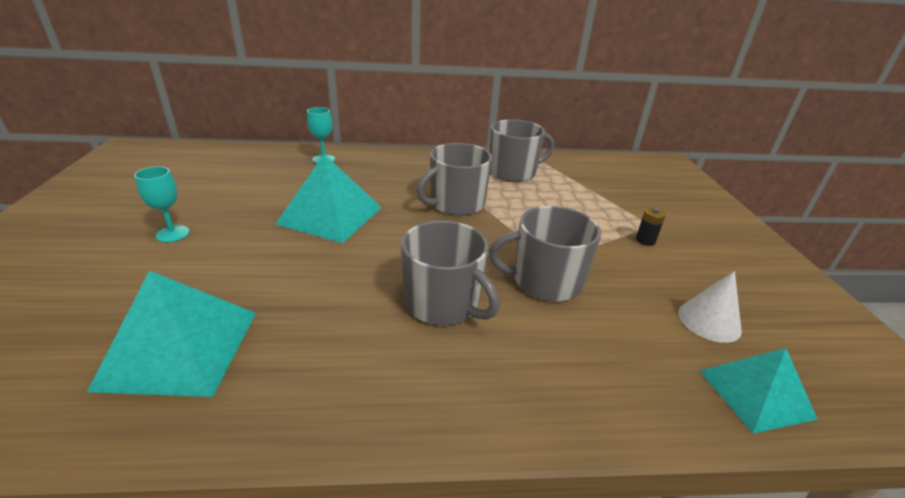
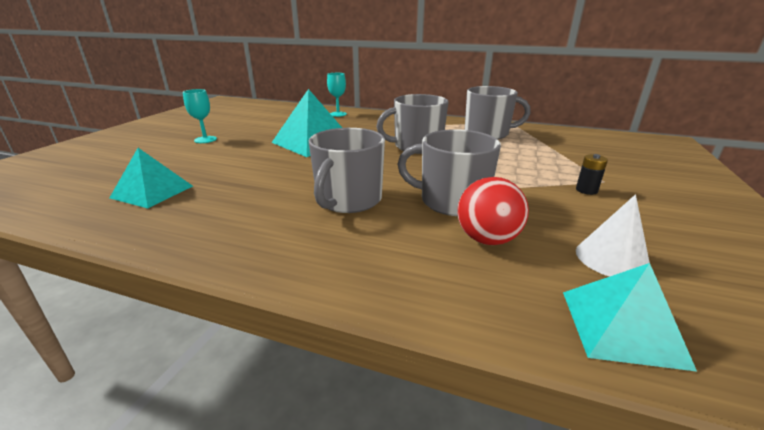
camera: 25 degrees right, 5 degrees down
(180, 348) = (152, 191): turquoise pyramid -> turquoise pyramid, size x0.66
(443, 303) = (348, 200): grey mug -> grey mug turned 45 degrees clockwise
(607, 325) = (487, 239): none -> red ball

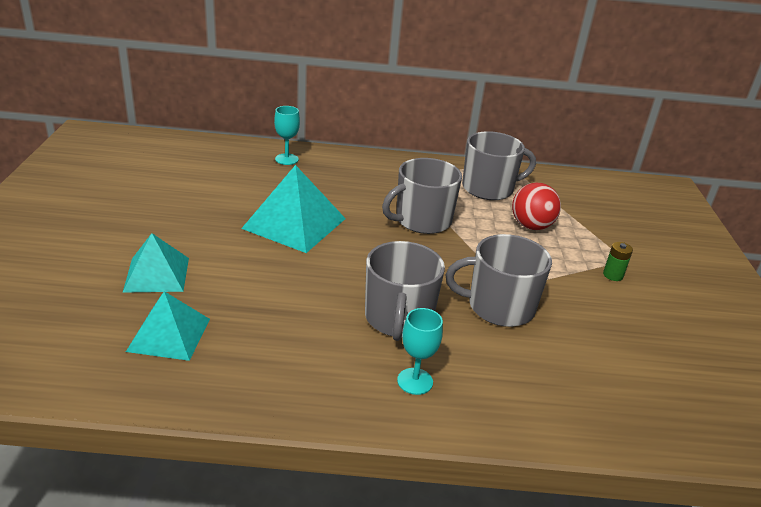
camera: 20 degrees left, 5 degrees up
(205, 139) = (147, 231): turquoise goblet -> turquoise goblet (415, 381)
(487, 239) = (549, 352): red ball -> red ball (531, 226)
(586, 190) = (613, 275): black battery -> green battery
(611, 258) = (650, 358): white cone -> none
(621, 327) = (669, 422): turquoise pyramid -> turquoise pyramid (156, 274)

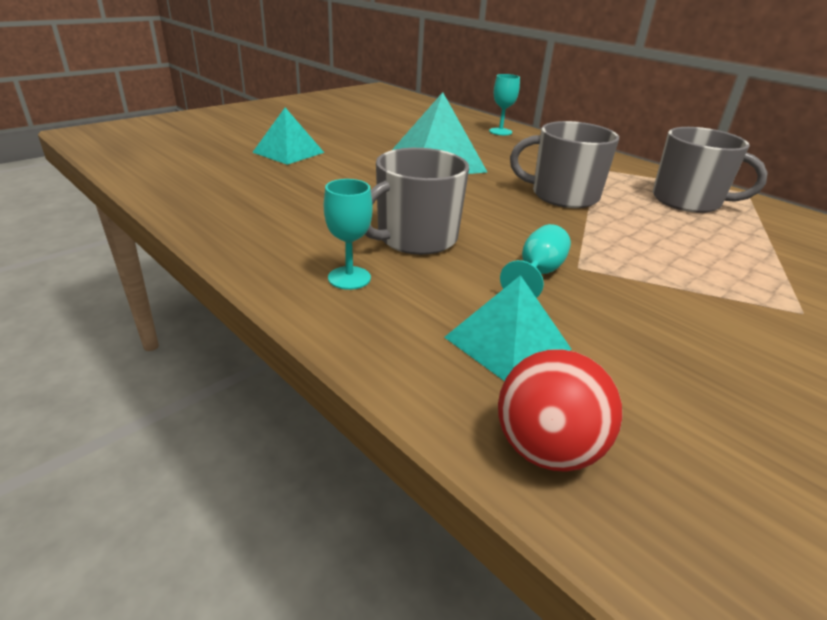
camera: 45 degrees right, 0 degrees up
(169, 334) = (235, 178): turquoise pyramid -> turquoise pyramid (507, 343)
(499, 307) = (537, 274): grey mug -> turquoise goblet
(531, 226) = (696, 240): red ball -> red ball (547, 449)
(613, 275) = (754, 315): green battery -> none

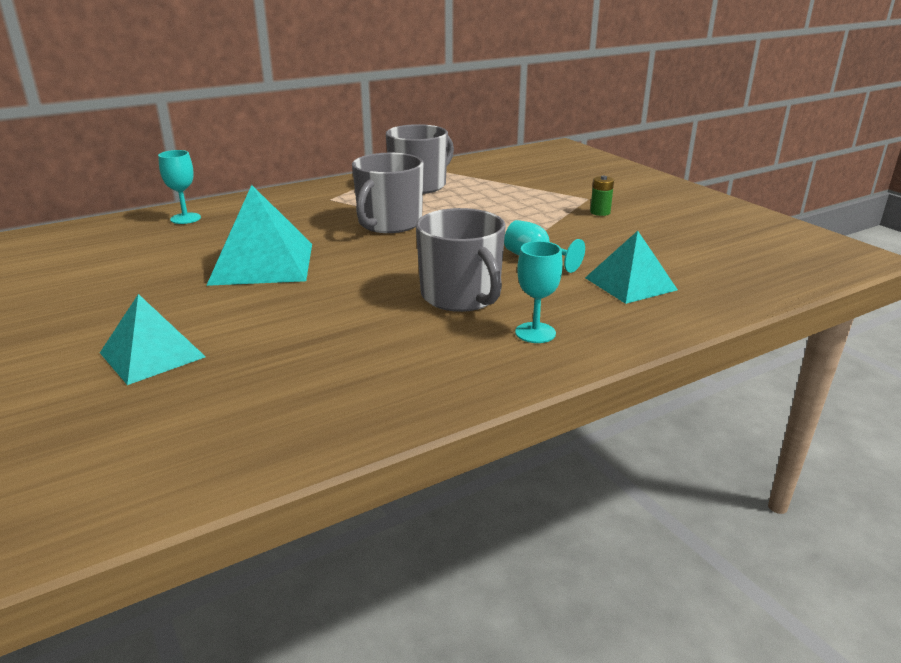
camera: 75 degrees left, 5 degrees down
(547, 449) = (732, 289): red ball -> none
(753, 322) = (600, 212): none -> green battery

